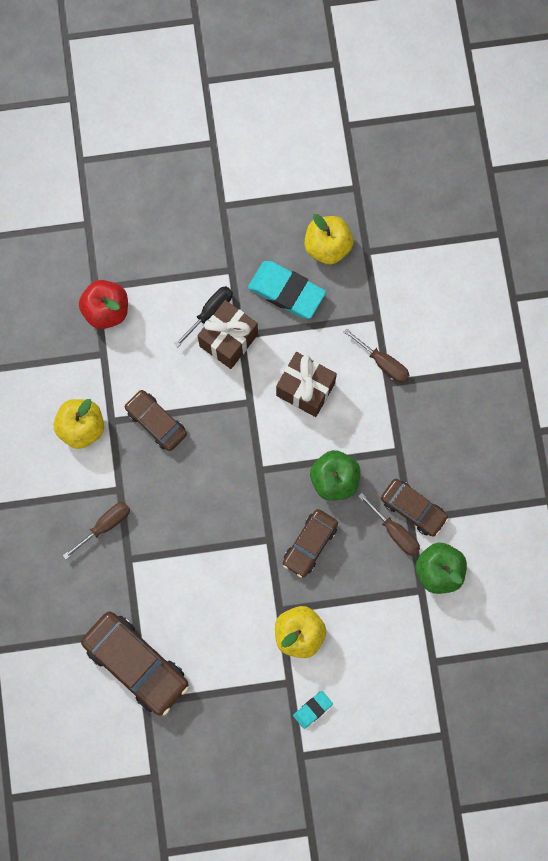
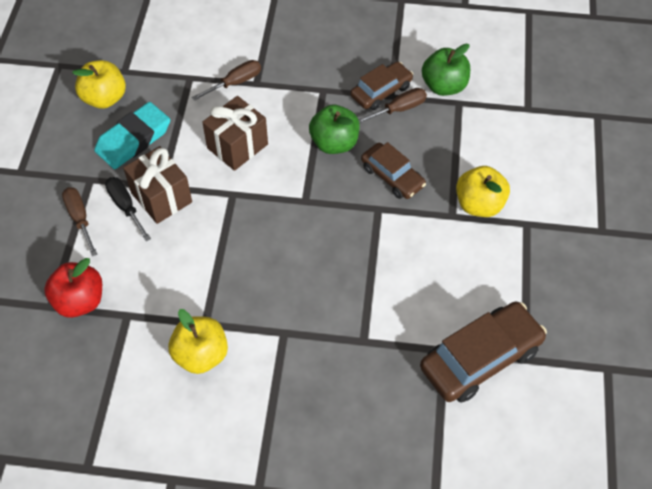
camera: 75 degrees left, 20 degrees down
(105, 526) = (319, 356): brown screwdriver -> brown screwdriver (80, 219)
(156, 422) = (222, 281): brown car -> none
(312, 709) = (557, 210): turquoise eraser -> none

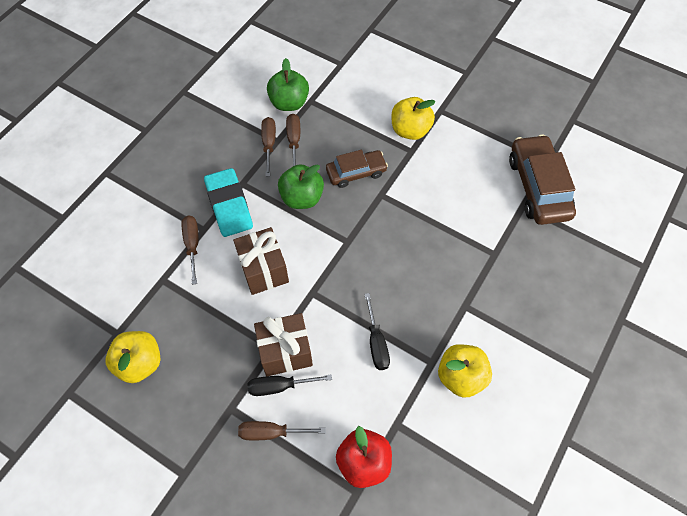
camera: 65 degrees left, 5 degrees up
(133, 139) = (206, 353): turquoise eraser -> turquoise eraser (229, 205)
(204, 267) = (376, 342): none -> black screwdriver
(381, 91) = (269, 144): brown car -> brown screwdriver

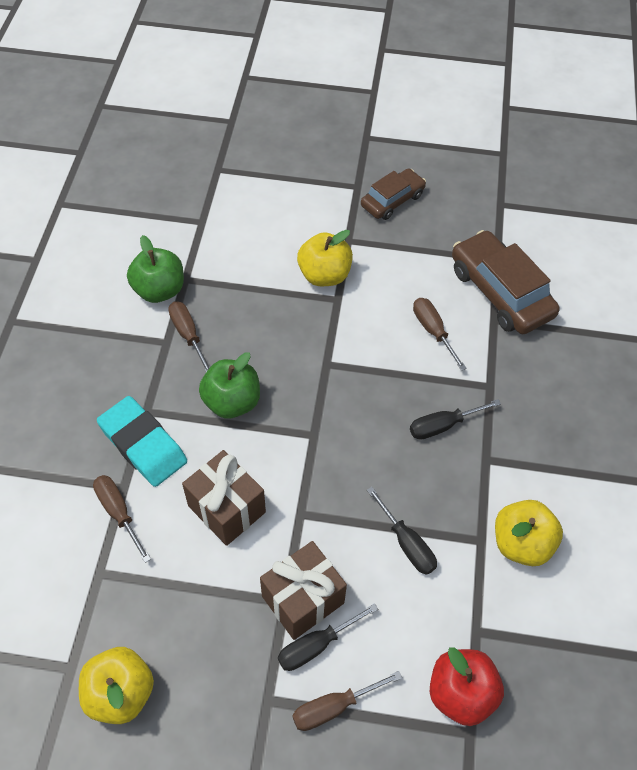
camera: 25 degrees left, 5 degrees down
(269, 144) = (158, 350): brown screwdriver -> brown screwdriver (433, 331)
(356, 172) = (284, 348): brown car -> brown car (392, 200)
(445, 269) = (443, 425): none -> black screwdriver

